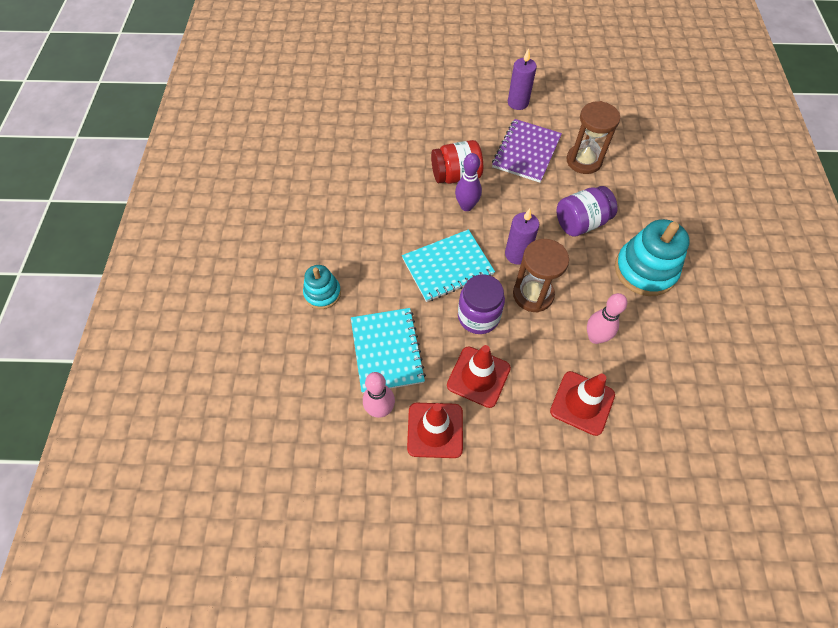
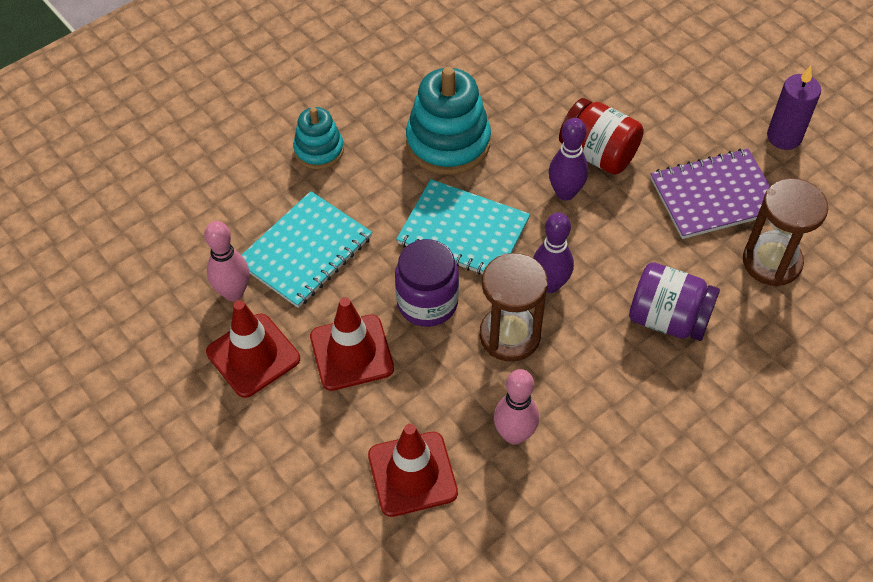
camera: 50 degrees right, 5 degrees down
(517, 254) = (550, 284): purple candle -> purple bowling pin
(645, 270) = (669, 430): turquoise stacking toy -> turquoise stacking toy (448, 143)

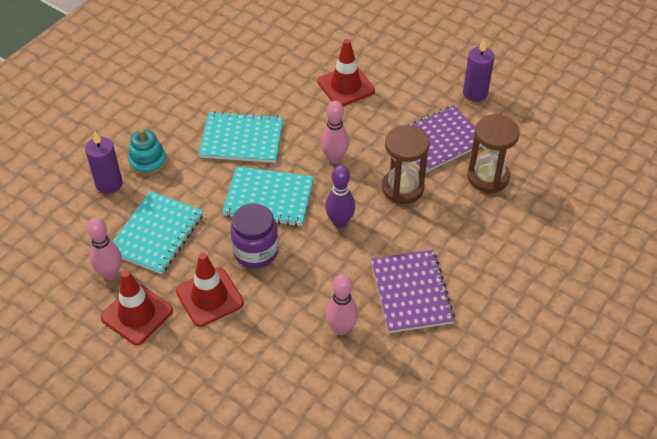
camera: 15 degrees left, 5 degrees down
(262, 171) = (109, 184): none -> purple candle
(412, 474) = (276, 371): red traffic cone -> red traffic cone (346, 86)
(448, 143) = (242, 139): turquoise stacking toy -> turquoise notebook
(510, 335) = (320, 262): brown hourglass -> brown hourglass (402, 188)
(565, 193) = (334, 158): purple bowling pin -> pink bowling pin
(598, 154) = (350, 128): red jar -> none
(622, 405) = (411, 292): none -> purple notebook
(668, 319) = (427, 228): purple jar -> none

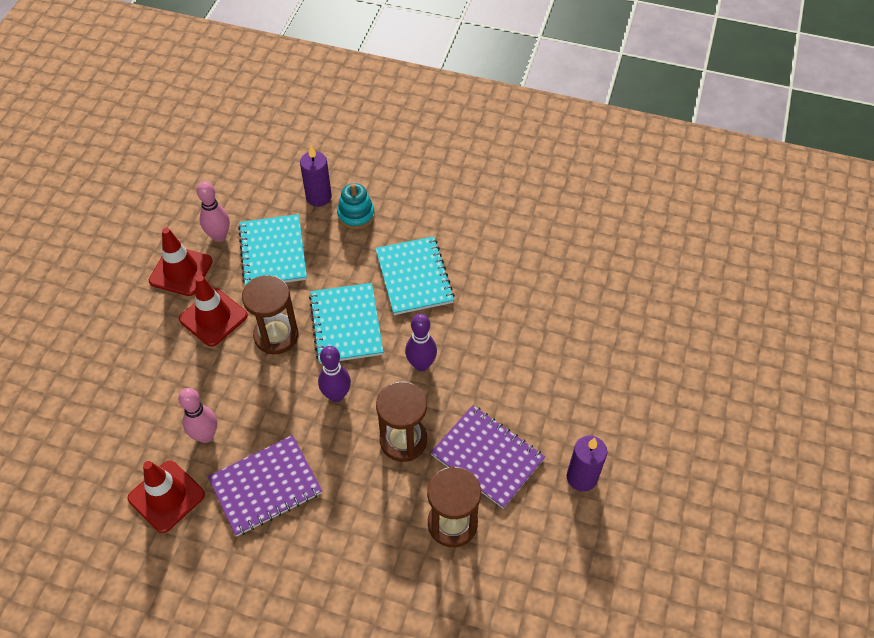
camera: 70 degrees right, 5 degrees up
(156, 234) = (273, 252): turquoise notebook -> turquoise notebook turned 75 degrees clockwise
(255, 252) = (276, 336): purple jar -> brown hourglass
(334, 158) = (421, 364): pink bowling pin -> purple bowling pin
(346, 86) = (531, 343): red traffic cone -> red traffic cone (166, 496)

